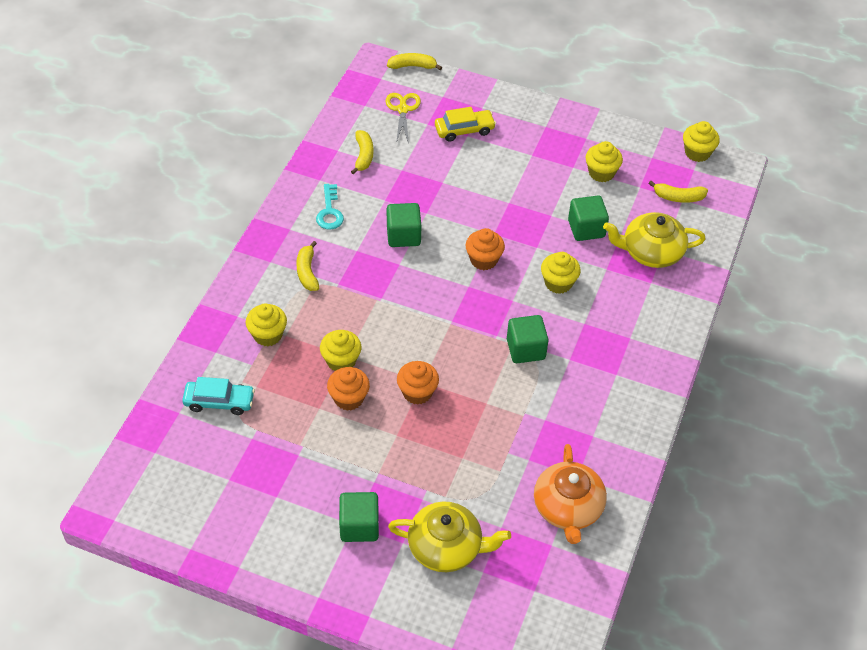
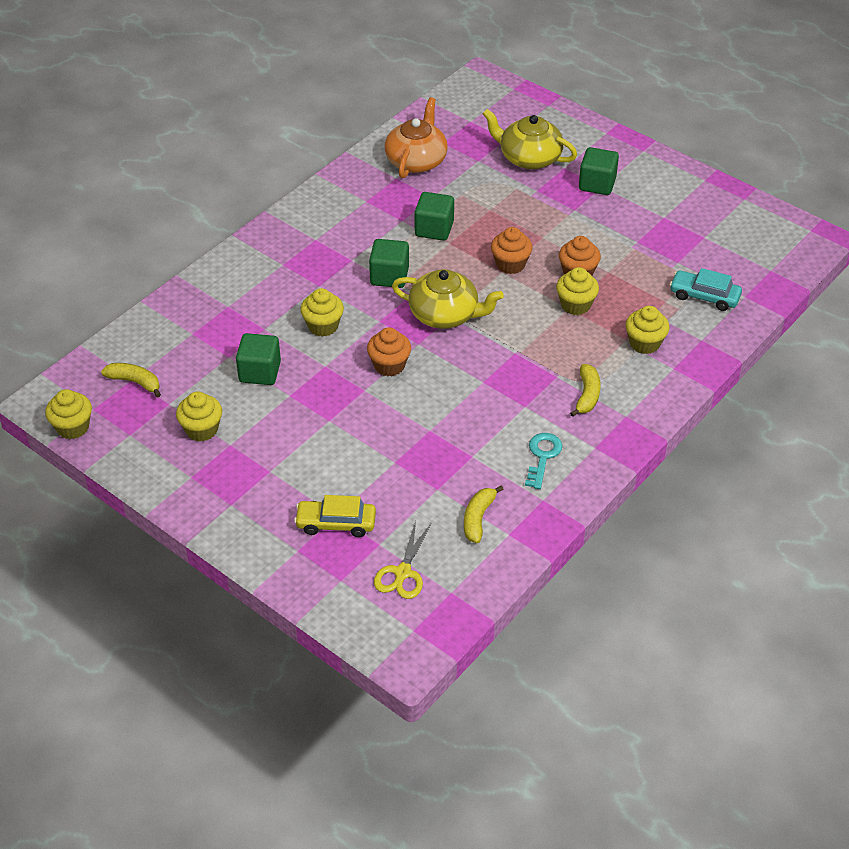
camera: 160 degrees left, 5 degrees down
(403, 235) = (466, 410): green cube -> green cube (434, 229)
(413, 66) = (360, 639): yellow banana -> none
(651, 252) = (206, 334): yellow teapot -> yellow teapot (445, 314)

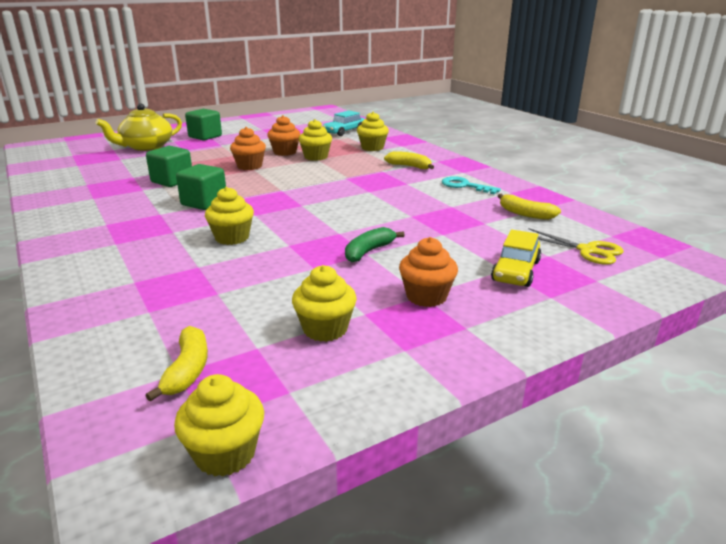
camera: 70 degrees left, 20 degrees down
(135, 382) = (187, 370): yellow banana -> yellow banana turned 135 degrees clockwise
(260, 372) = (263, 278): green cube -> none
(334, 420) = (369, 251): none -> green banana
(389, 365) = (317, 219): orange cupcake -> orange cupcake (426, 296)
(416, 160) = (80, 175): orange teapot -> none
(445, 314) = (278, 191): yellow teapot -> none

